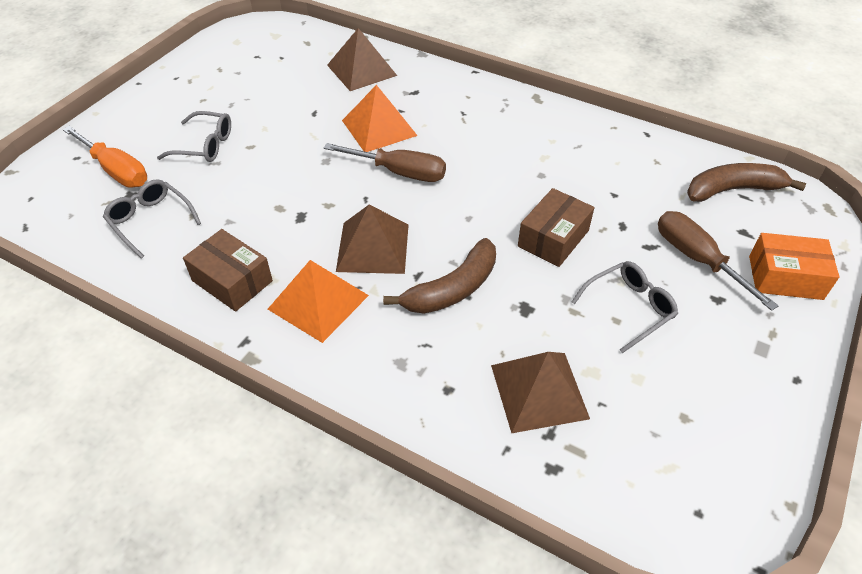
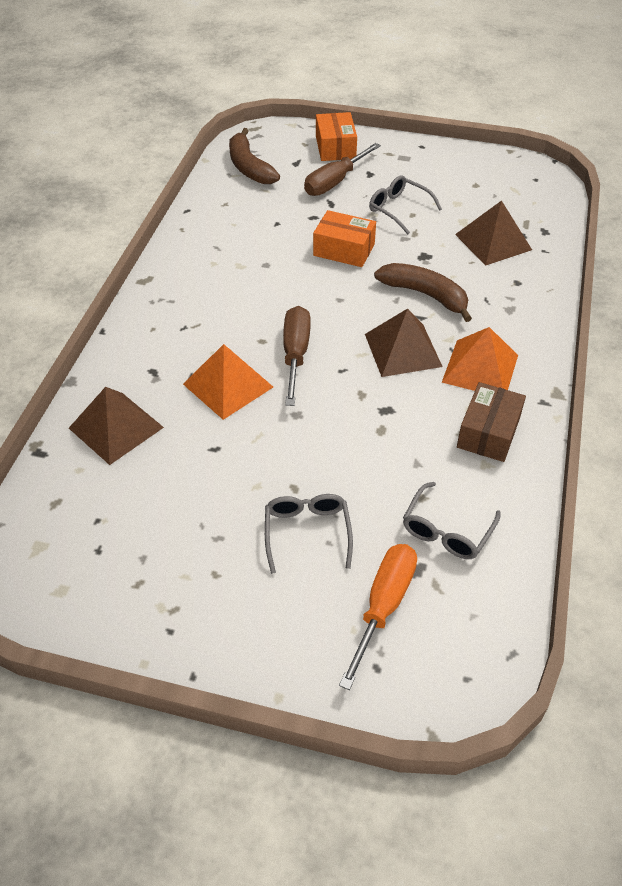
camera: 105 degrees left, 0 degrees up
(553, 238) = (344, 250): brown box -> orange box

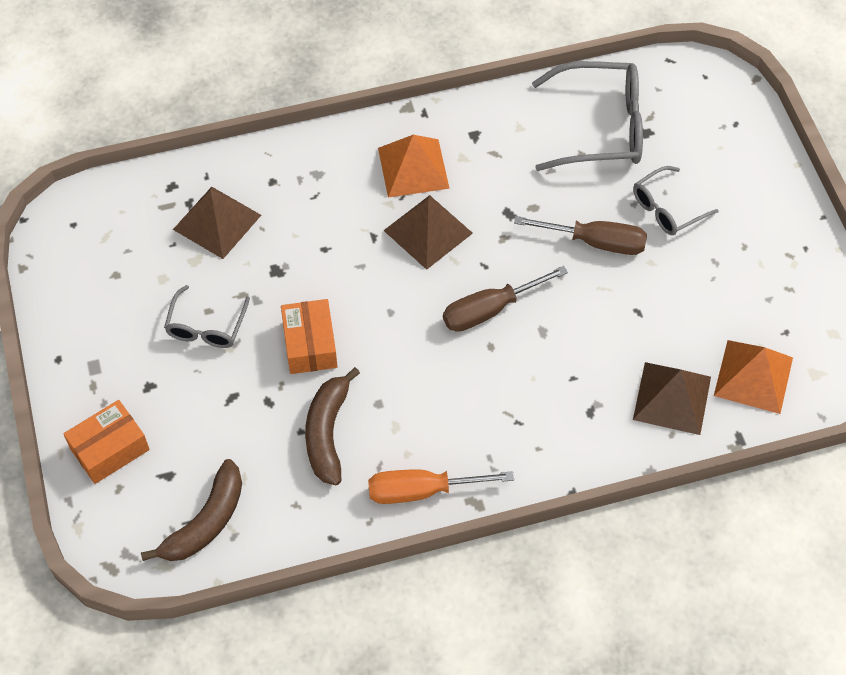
camera: 120 degrees left, 10 degrees up
(228, 385) = (564, 341): orange pyramid -> orange pyramid (753, 376)
(335, 182) = (187, 413): brown screwdriver -> brown screwdriver (595, 242)
(383, 606) = (690, 138): orange screwdriver -> orange screwdriver (422, 491)
(425, 295) = (338, 245): brown banana -> brown banana (327, 433)
(447, 531) = (600, 127): grey glasses -> grey glasses, size x1.75
(488, 432) = (485, 137): brown box -> none

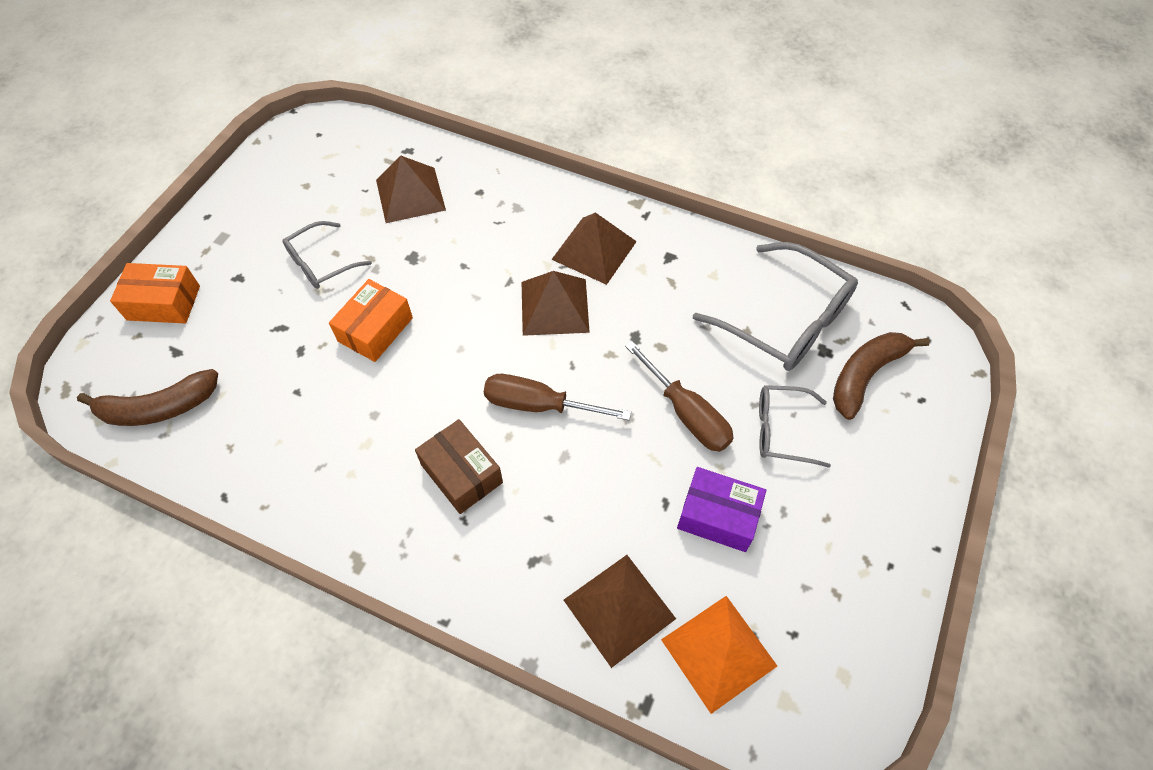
camera: 40 degrees right, 0 degrees up
(327, 433) = (313, 408): brown banana -> brown banana (865, 375)
(413, 168) = (594, 250): orange pyramid -> brown pyramid
(422, 491) = (328, 515): orange screwdriver -> none
(485, 394) = (461, 473): none -> brown box
(678, 295) = (718, 516): none -> purple box

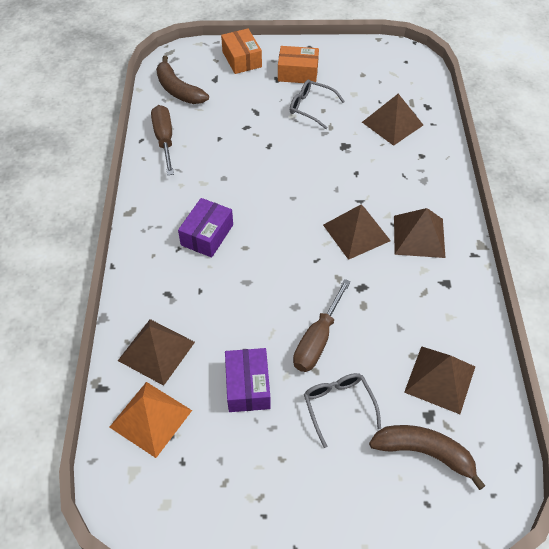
camera: 65 degrees right, 5 degrees down
(375, 329) = (281, 152): orange box -> orange box (298, 73)
(461, 473) = (207, 235): brown box -> purple box
(539, 405) = (276, 254): brown screwdriver -> brown screwdriver (164, 139)
(785, 320) = (440, 379): grey glasses -> brown pyramid

